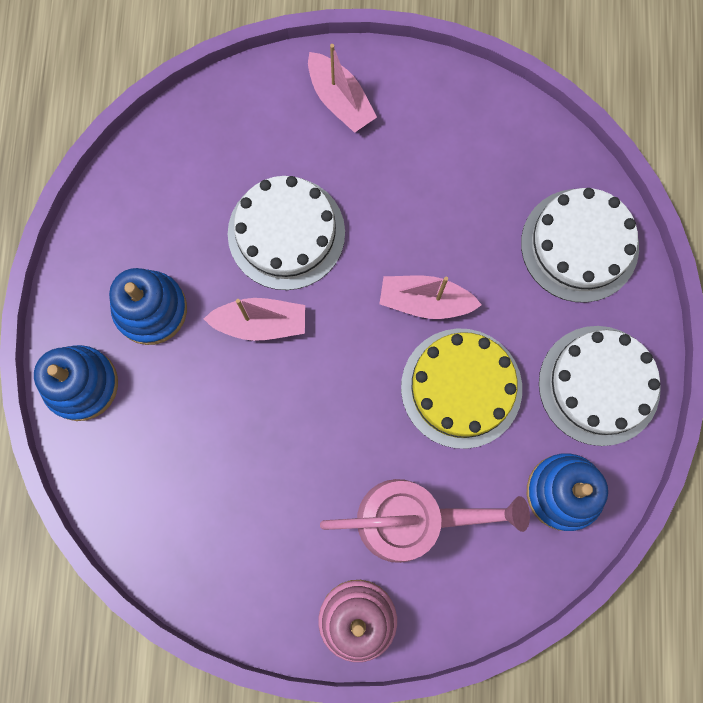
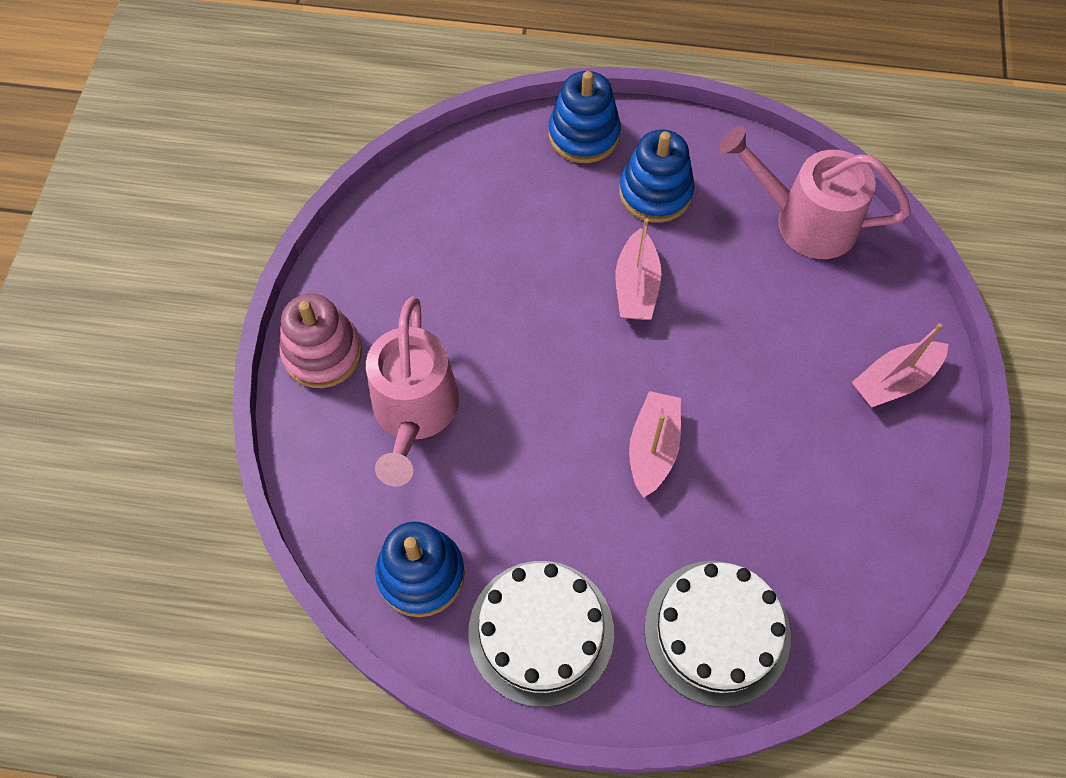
camera: 95 degrees right, 15 degrees down
(177, 171) = (804, 221): none -> pink watering can
(286, 233) = (735, 316): white cake -> none
(461, 388) = (551, 476): yellow cake -> none

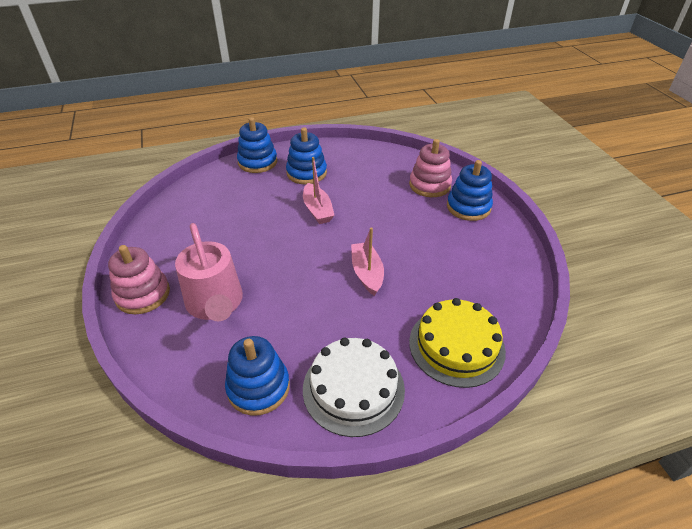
camera: 25 degrees left, 20 degrees down
(717, 632) = (456, 346): white cake -> yellow cake
(804, 221) = (385, 163): pink watering can -> none
(855, 303) = (429, 185): none -> pink stacking toy
(894, 380) = (468, 207): pink boat -> blue stacking toy

